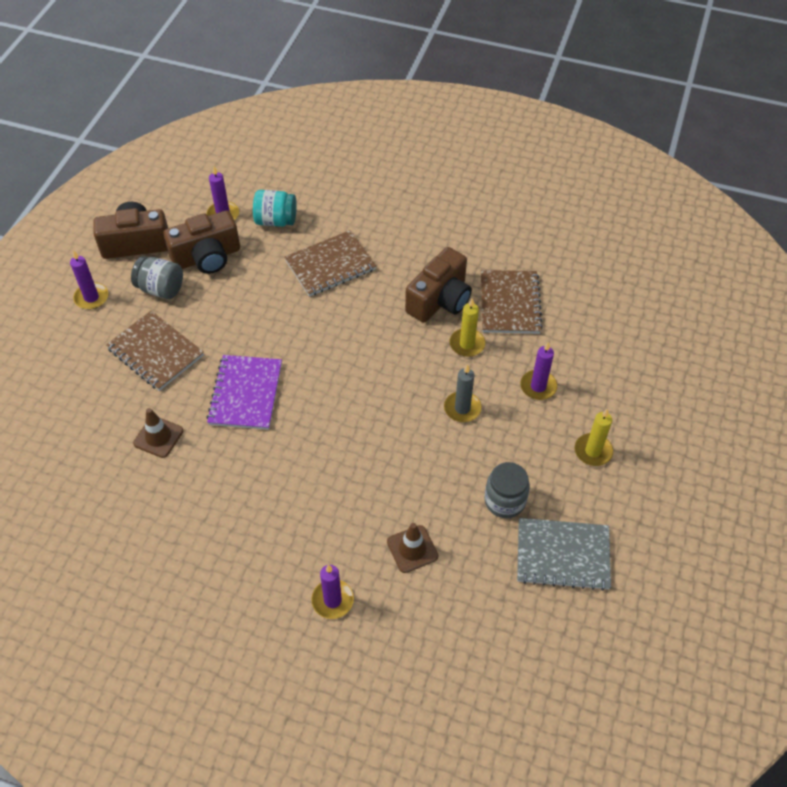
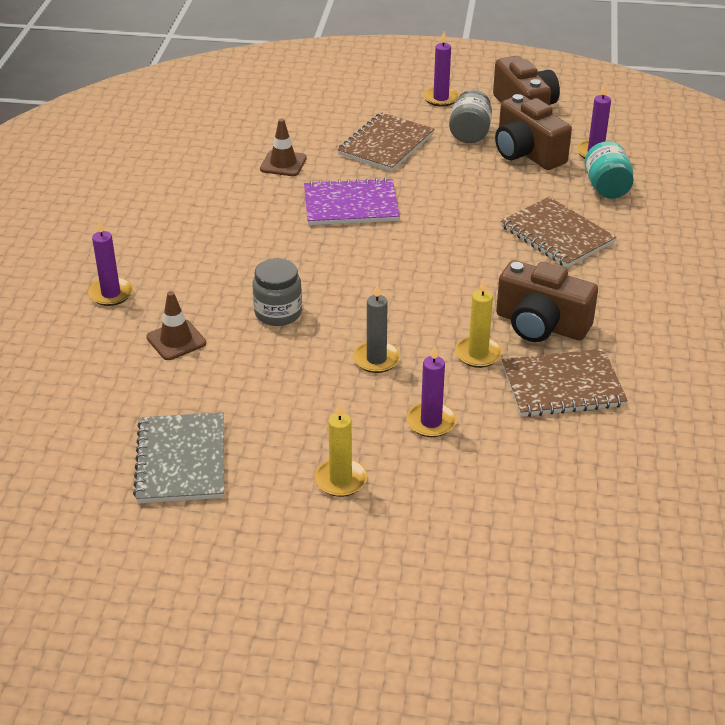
camera: 80 degrees right, 15 degrees down
(505, 501) = (250, 405): grey jar -> grey jar (278, 313)

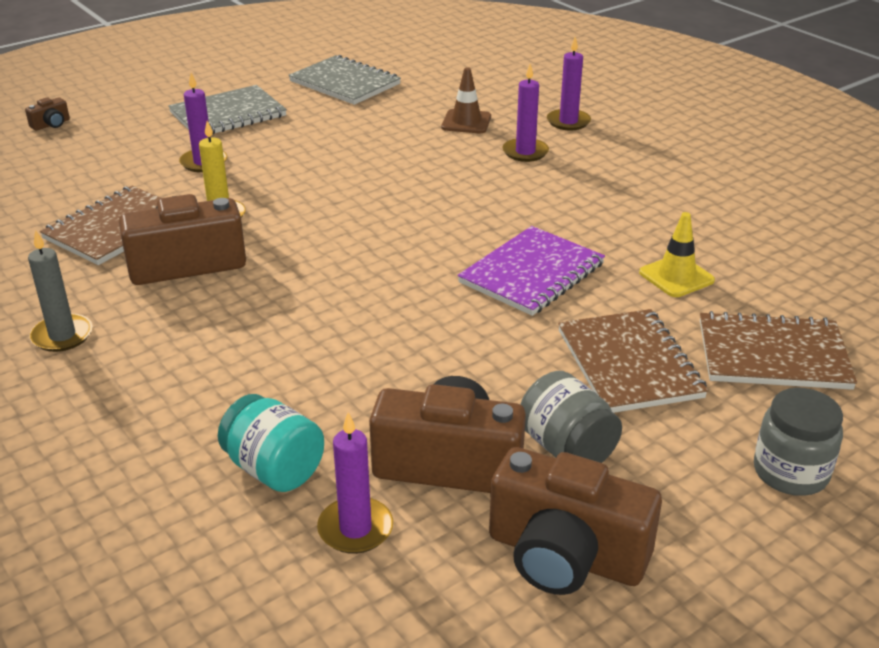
camera: 135 degrees right, 5 degrees down
(278, 313) = (428, 167): grey jar -> grey jar (790, 472)
(283, 164) = (676, 276): brown traffic cone -> yellow traffic cone
(340, 480) = (228, 114): yellow candle -> grey notebook
(376, 359) = (301, 176): grey candle -> grey candle (62, 336)
(441, 98) = (703, 489): purple candle -> purple candle (525, 152)
(517, 577) = (51, 124): none -> brown camera
(557, 235) = (269, 361): brown notebook -> brown notebook (773, 355)

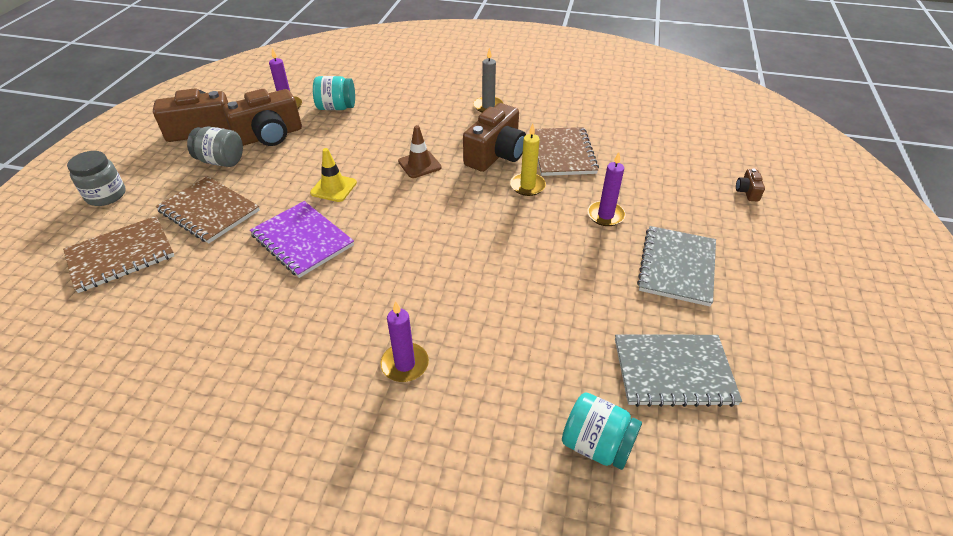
camera: 140 degrees right, 10 degrees up
(445, 82) = (596, 444): none -> turquoise jar
(466, 122) = (497, 379): brown traffic cone -> brown traffic cone (419, 164)
(532, 273) = (302, 240): purple notebook -> purple notebook turned 45 degrees counterclockwise
(568, 122) = (404, 446): purple candle -> none
(676, 276) = (202, 286): yellow traffic cone -> yellow traffic cone (333, 188)

